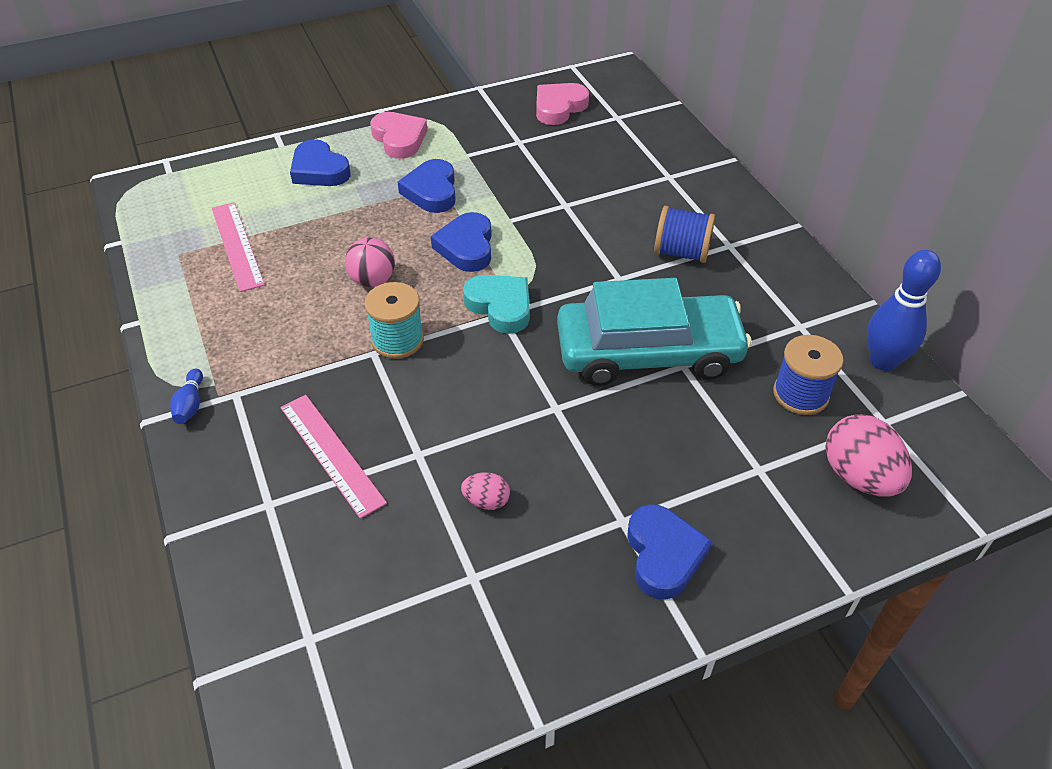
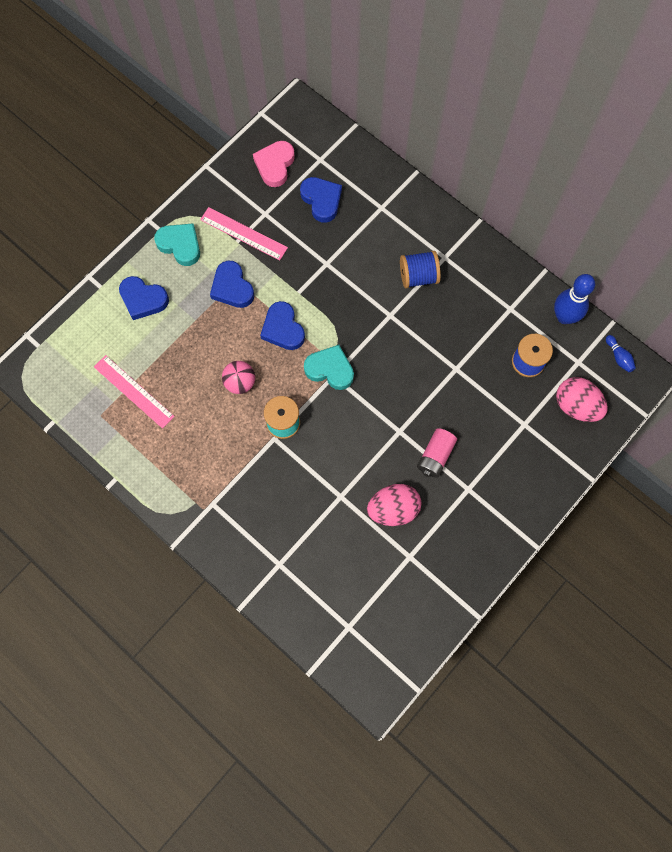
camera: 25 degrees left, 25 degrees up
(190, 404) = (191, 522): blue bowling pin -> blue bowling pin (618, 357)
(331, 454) = (293, 518): pink ruler -> pink ruler (243, 234)
(399, 139) = (180, 245): pink heart -> turquoise heart
(486, 501) = (393, 509): pink egg -> pink egg, size x1.93
(593, 458) = (435, 456): none -> pink battery
(648, 352) = (433, 367): turquoise car -> none
(663, 555) = (497, 500): blue heart -> blue heart (321, 200)

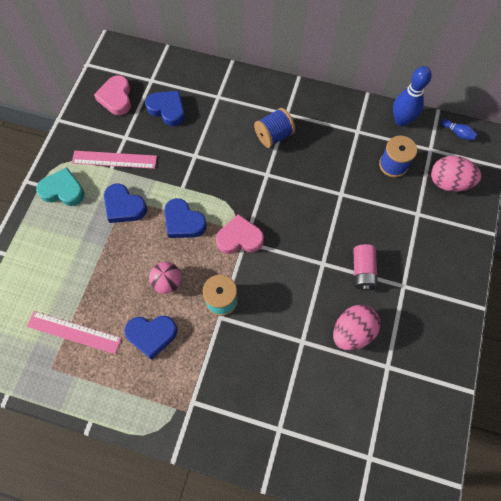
camera: 25 degrees left, 5 degrees down
(143, 299) = (49, 248): blue heart -> blue heart (152, 335)
(330, 369) = (239, 238): turquoise heart -> pink heart

